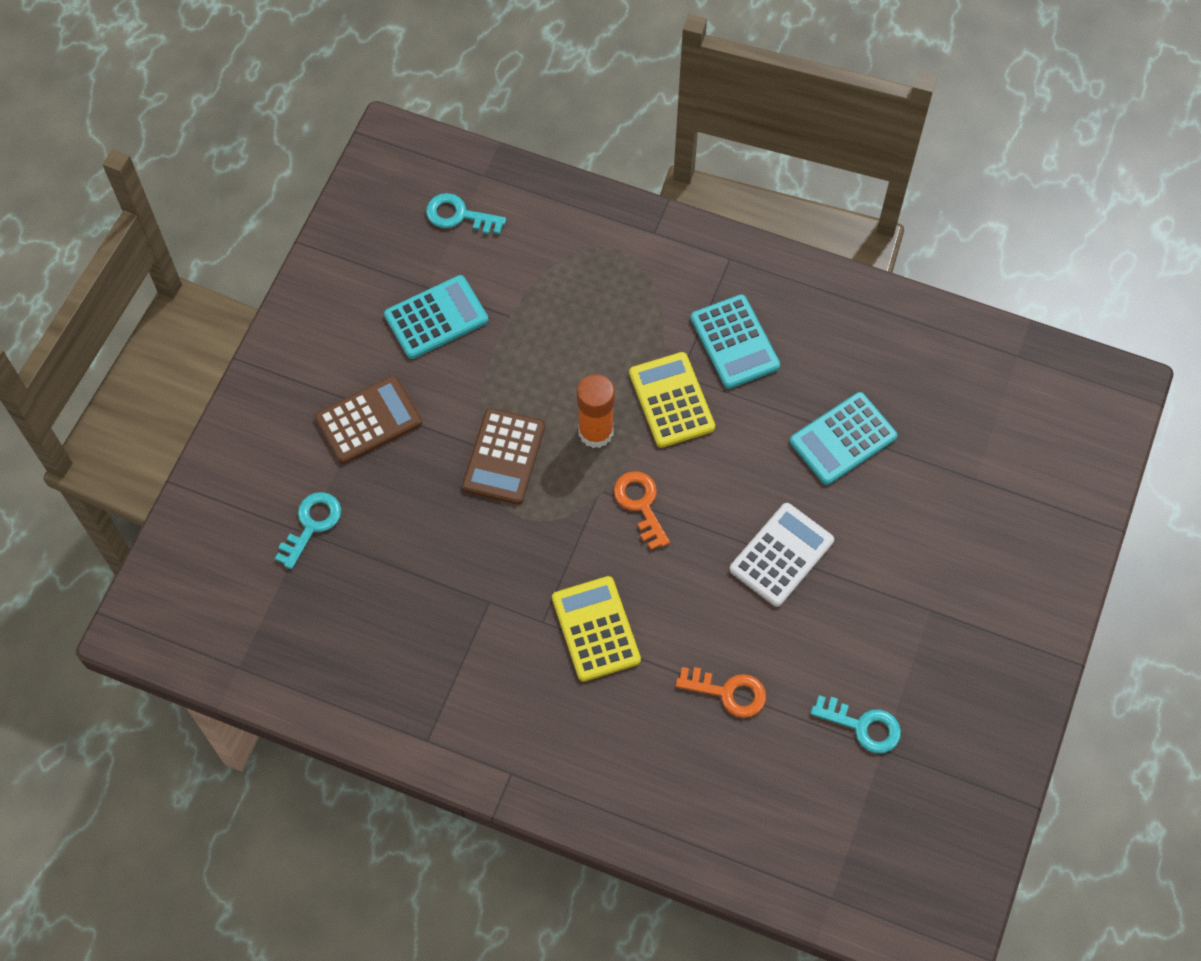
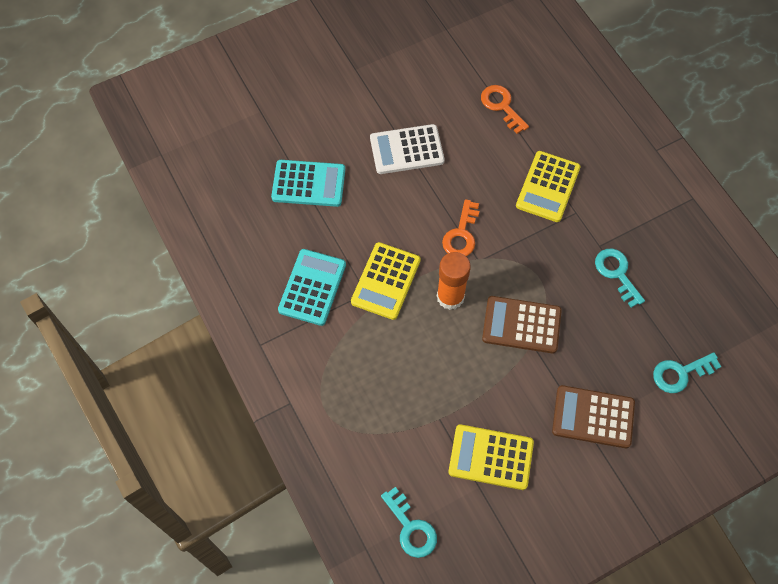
camera: 140 degrees left, 0 degrees up
(436, 318) = (491, 457): turquoise calculator -> yellow calculator
(503, 457) = (521, 325): brown calculator -> brown calculator turned 135 degrees counterclockwise
(863, 726) = (446, 45): turquoise key -> turquoise key (617, 273)

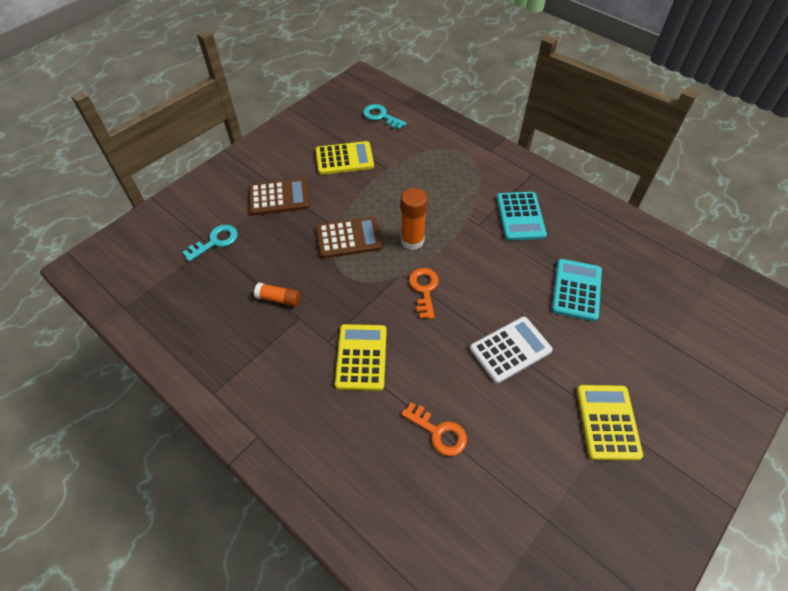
camera: 160 degrees right, 10 degrees down
(308, 184) = (576, 290): turquoise calculator -> turquoise calculator turned 120 degrees clockwise
(385, 281) = (468, 236): yellow calculator -> yellow calculator (607, 422)
(617, 273) = (279, 299): turquoise key -> orange glue stick

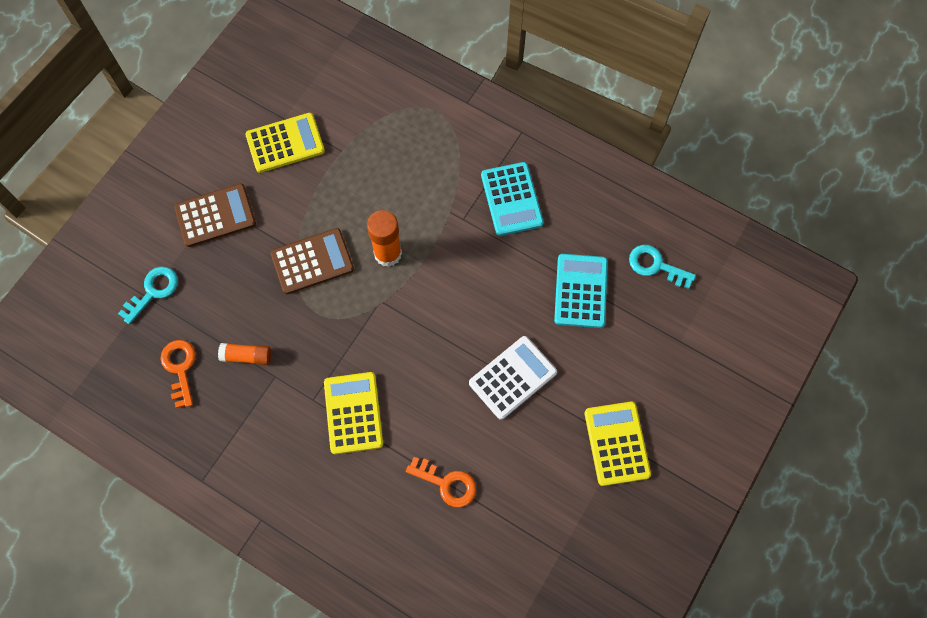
camera: 10 degrees left, 15 degrees up
(381, 116) = (320, 66): turquoise key -> turquoise key (655, 266)
(424, 289) = (410, 317): orange key -> orange key (180, 368)

